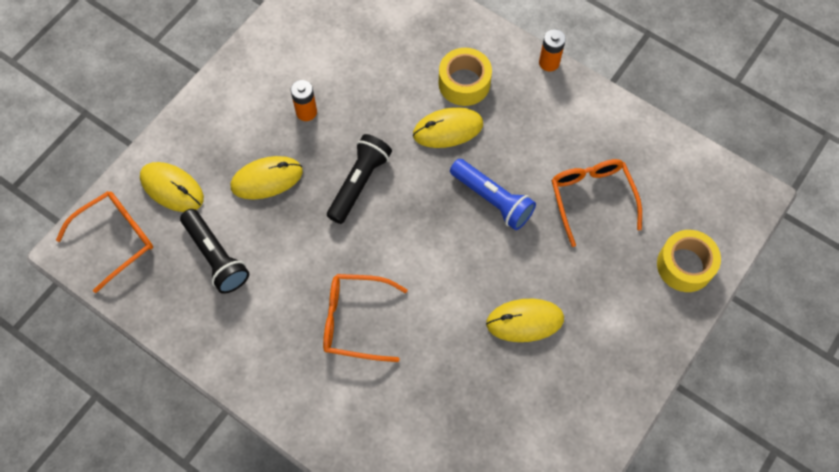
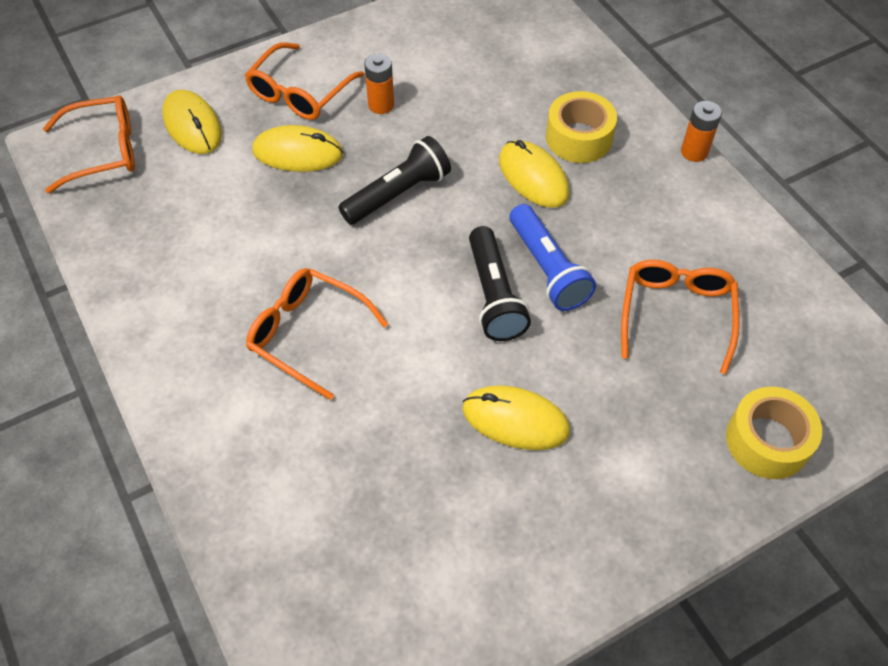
camera: 25 degrees right, 10 degrees down
(216, 257) = (195, 207): black flashlight -> black flashlight (494, 295)
(238, 126) = (299, 93): none -> orange glasses
(448, 129) = (533, 177): yellow mouse -> yellow mouse turned 45 degrees clockwise

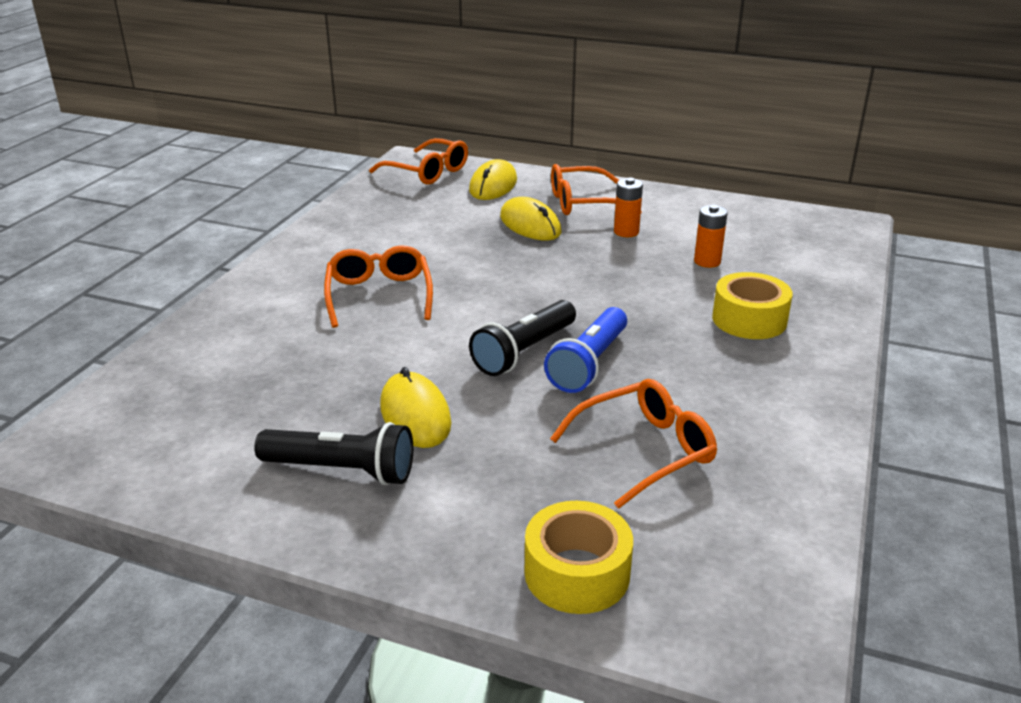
camera: 50 degrees right, 25 degrees down
(398, 194) = (556, 273): black flashlight -> black flashlight (341, 470)
(533, 177) = (670, 317): yellow mouse -> none
(694, 152) = (845, 381): orange battery -> orange battery (707, 261)

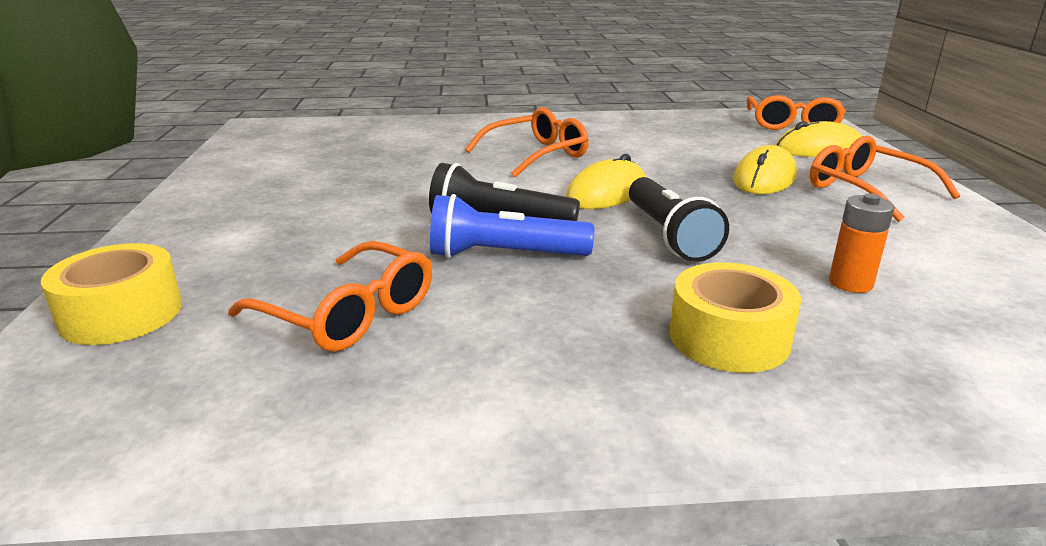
camera: 65 degrees right, 5 degrees down
(341, 470) = (262, 196): black flashlight -> black flashlight (669, 235)
(415, 415) = (355, 203): yellow mouse -> yellow mouse (606, 193)
(626, 232) = (838, 223): orange battery -> none

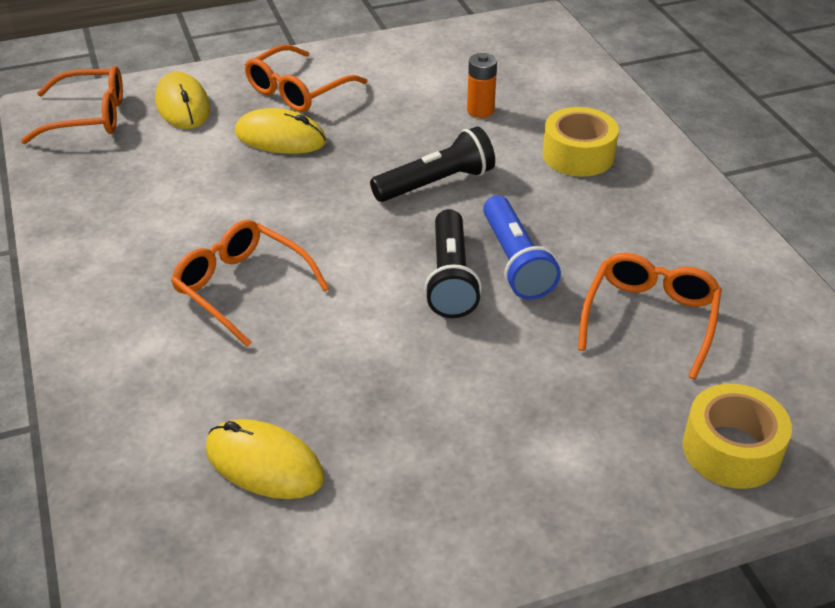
camera: 105 degrees left, 15 degrees up
(606, 193) = (351, 224): yellow mouse -> yellow mouse (264, 463)

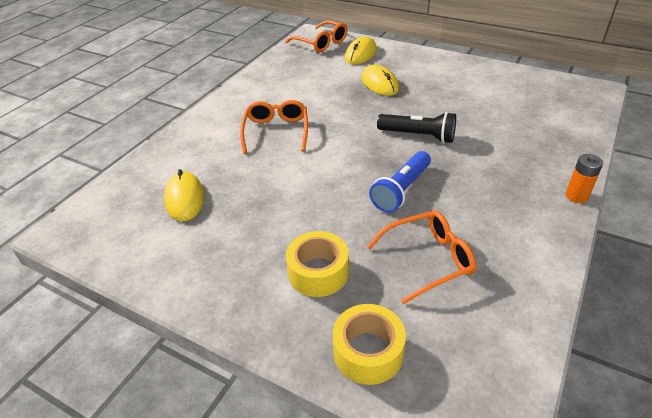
camera: 50 degrees right, 0 degrees up
(297, 91) = (416, 68): orange glasses -> none
(450, 278) = (360, 178): black flashlight -> none
(480, 110) = (492, 116): orange battery -> orange battery (576, 196)
(578, 155) = (515, 162): yellow tape -> yellow tape (318, 272)

